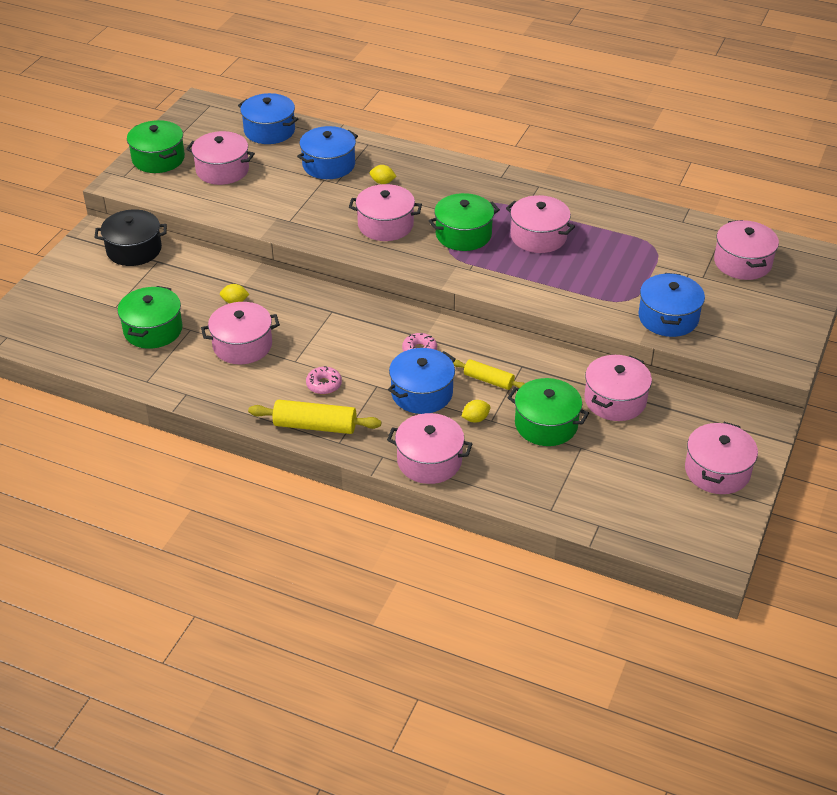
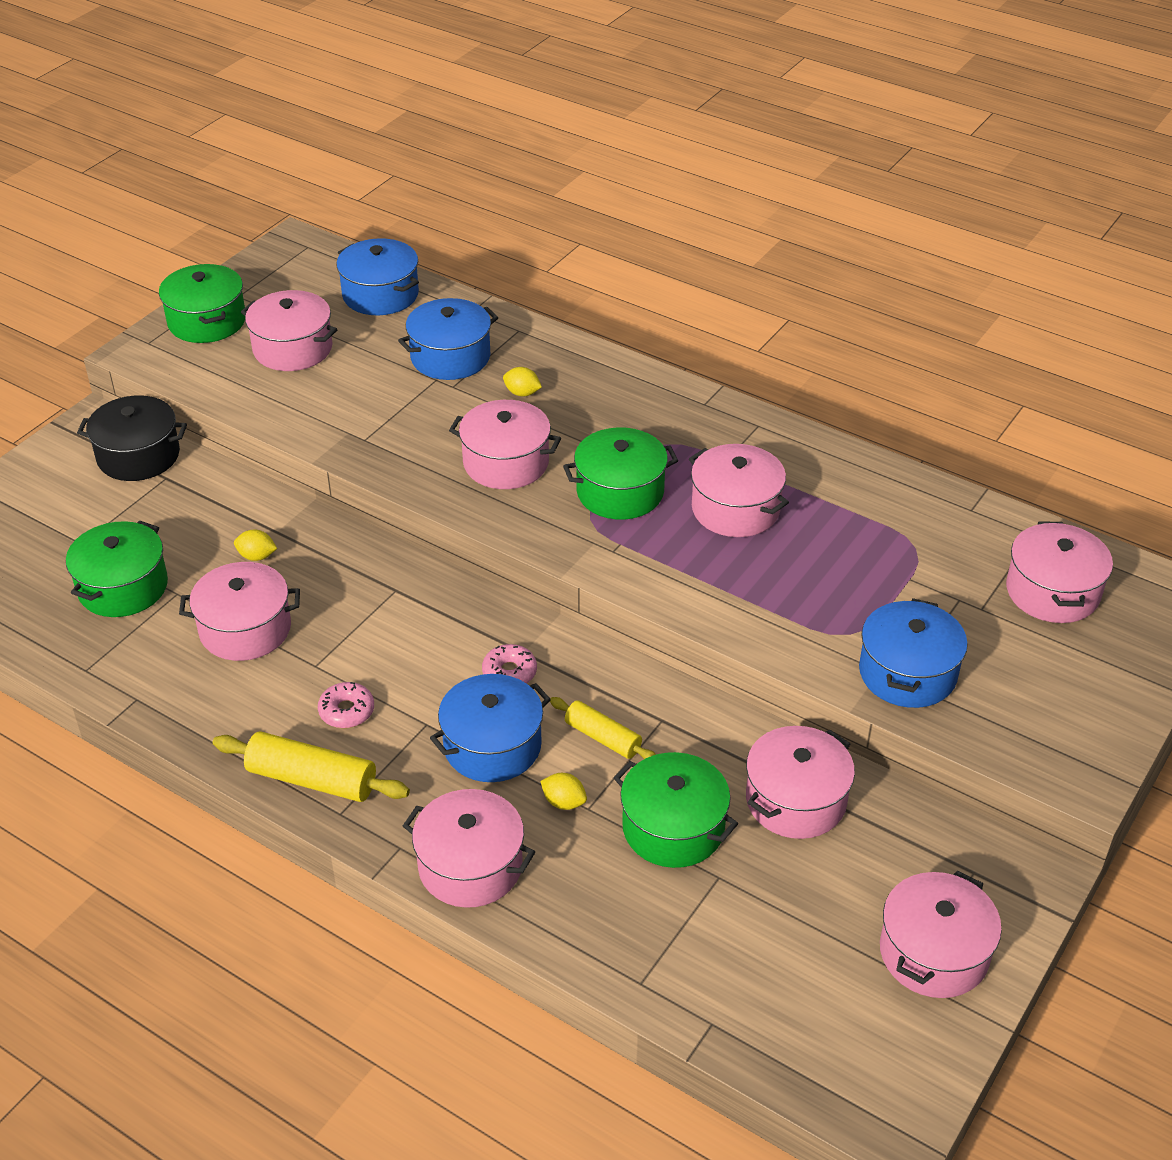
camera: 10 degrees right, 0 degrees up
(475, 419) = (564, 802): yellow lemon -> yellow lemon turned 45 degrees clockwise

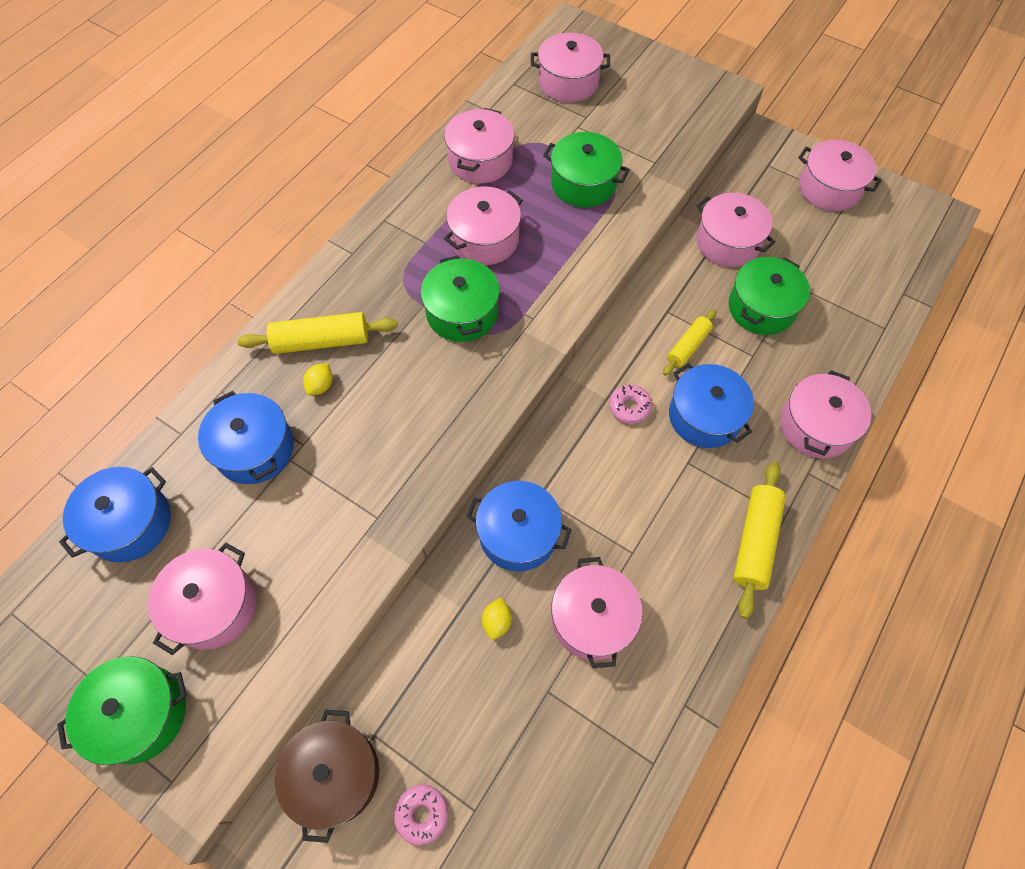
camera: 90 degrees left, 20 degrees up
(123, 587) = (540, 749): green pot -> green pot (583, 184)
(138, 456) = (334, 775): black pot -> brown pot
(346, 711) = (681, 522): pink donut -> pink donut (422, 814)
(506, 462) = (420, 396): pink pot -> pink pot (480, 160)
(564, 802) = (750, 370): yellow lemon -> none
(579, 390) = (321, 341): none -> yellow rolling pin
(907, 673) = (648, 158): blue pot -> blue pot (518, 534)

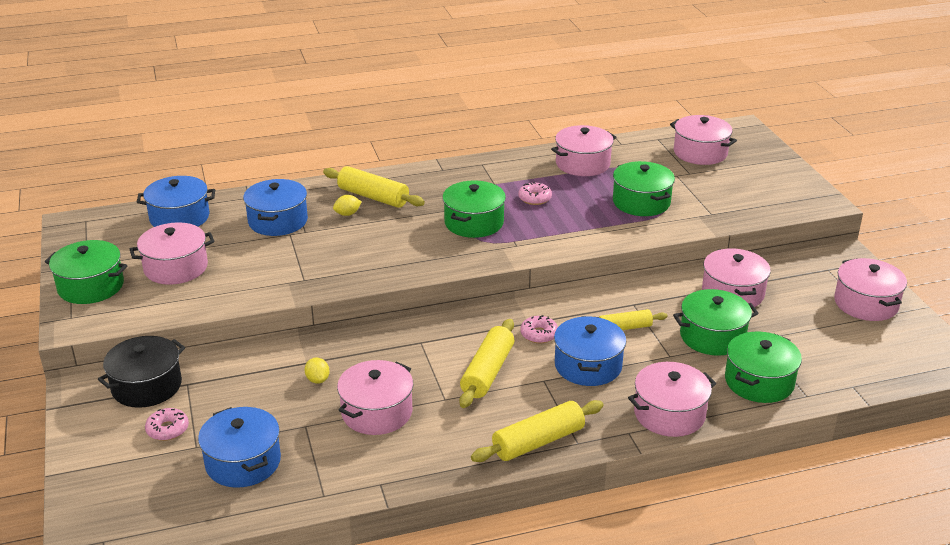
camera: 40 degrees right, 30 degrees down
(334, 775) = (146, 386): brown pot -> black pot
(484, 239) = (534, 198): pink pot -> pink donut
(497, 621) = (317, 380): yellow lemon -> yellow lemon turned 75 degrees counterclockwise
(518, 534) = (383, 351): blue pot -> blue pot (243, 462)
(634, 489) = (487, 372): none -> yellow rolling pin
(841, 337) = (759, 381): none -> green pot

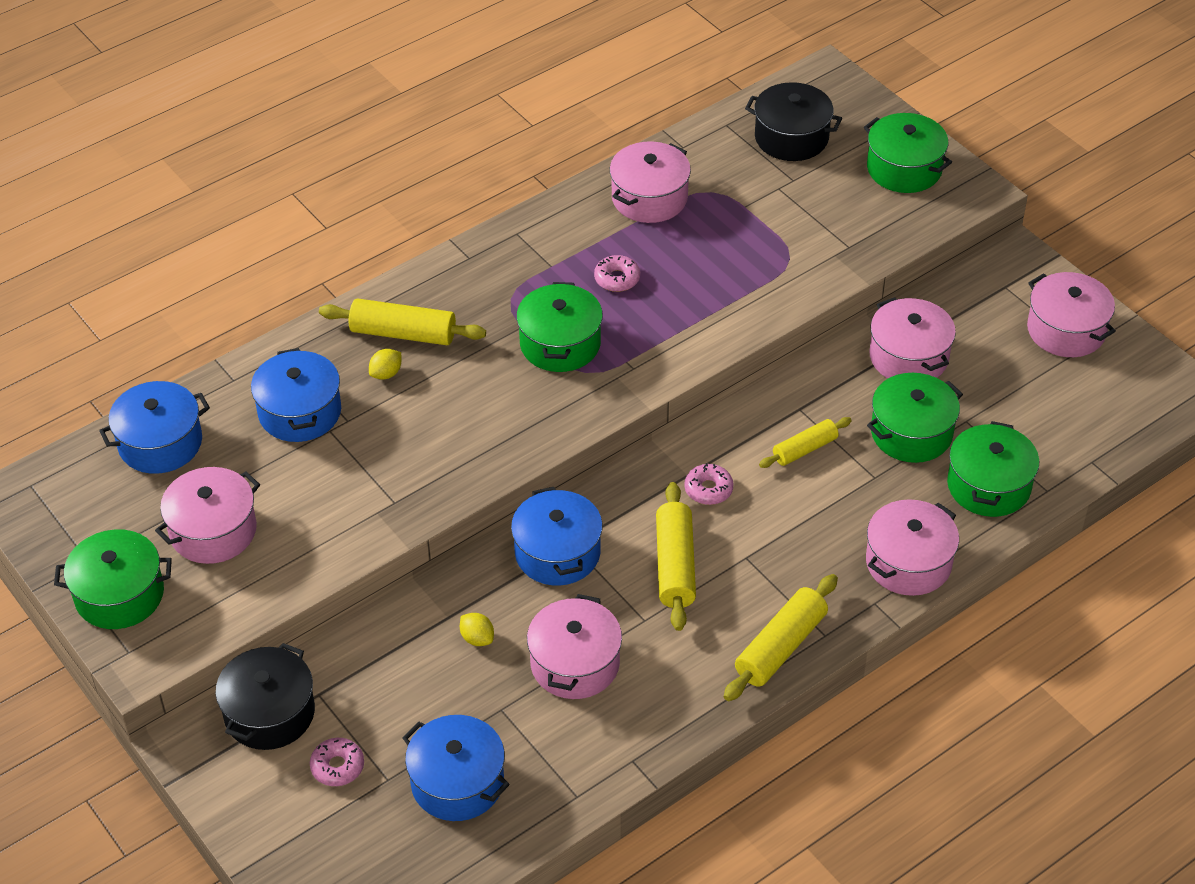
camera: 20 degrees left, 15 degrees up
(588, 365) = (787, 520): blue pot -> blue pot (557, 553)
(641, 202) = (754, 249): green pot -> green pot (904, 169)
(700, 153) = (791, 137): pink pot -> black pot

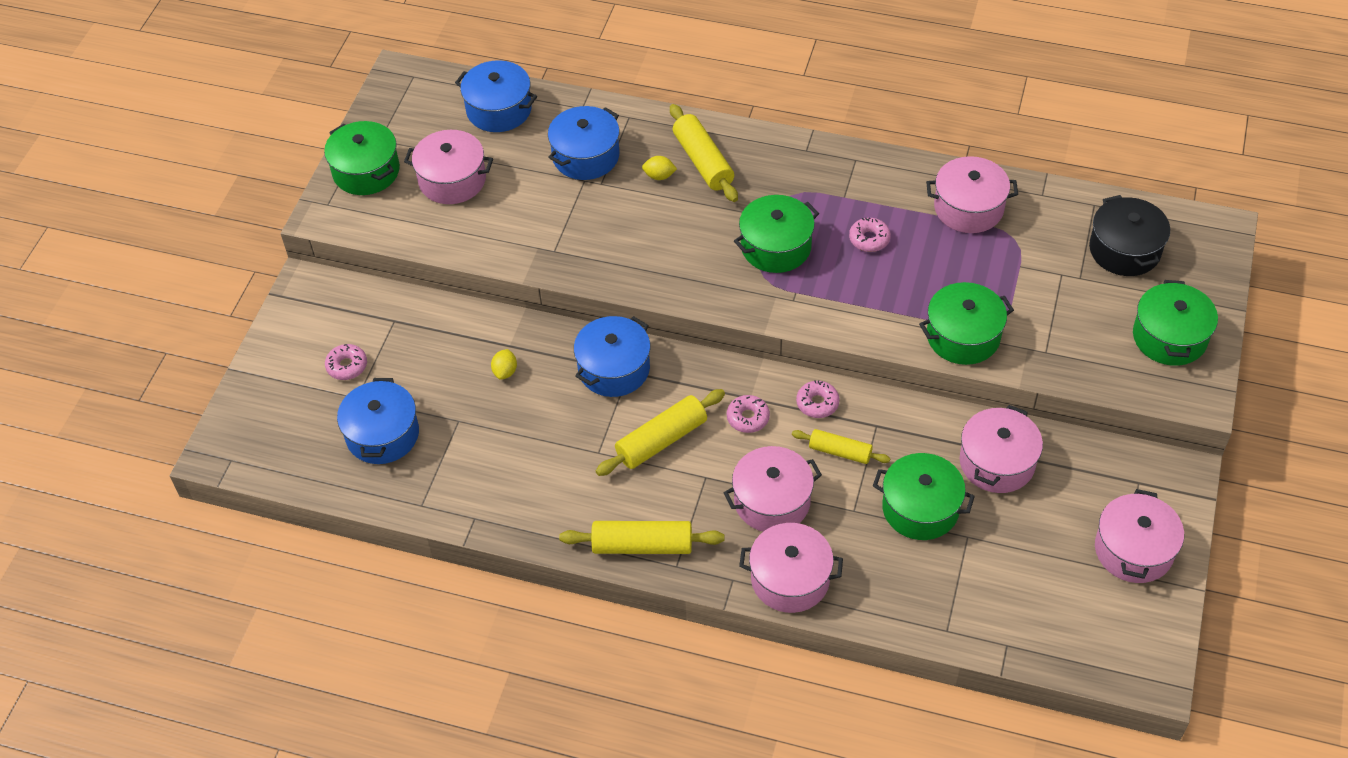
camera: 55 degrees right, 5 degrees up
(269, 713) = (360, 306): black pot -> none
(575, 663) = (528, 437): pink pot -> pink pot (772, 501)
(738, 433) = (817, 403): none -> pink donut
(988, 486) = (914, 588): green pot -> green pot (963, 336)

